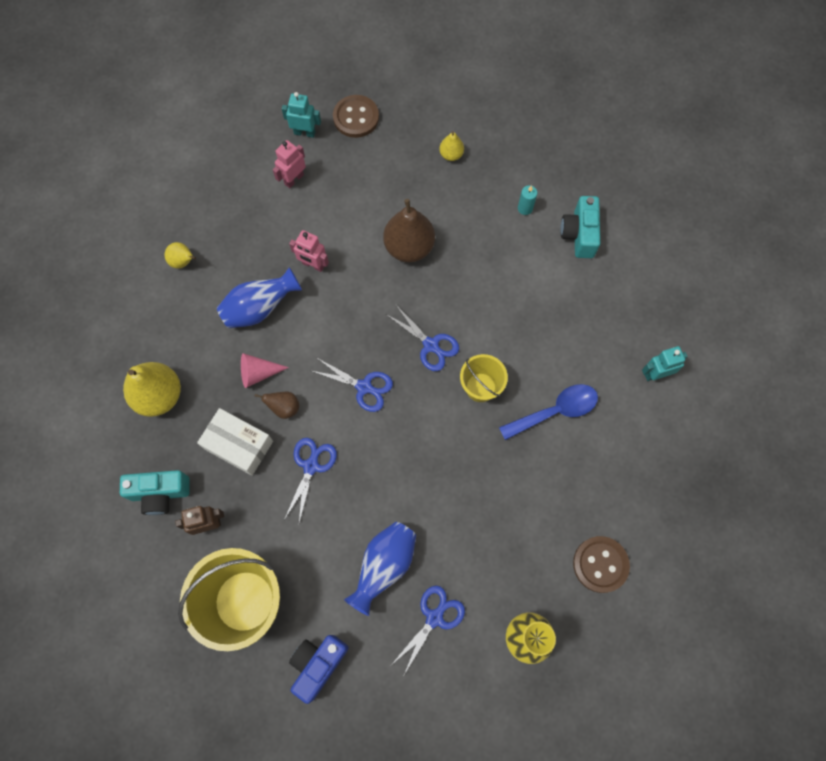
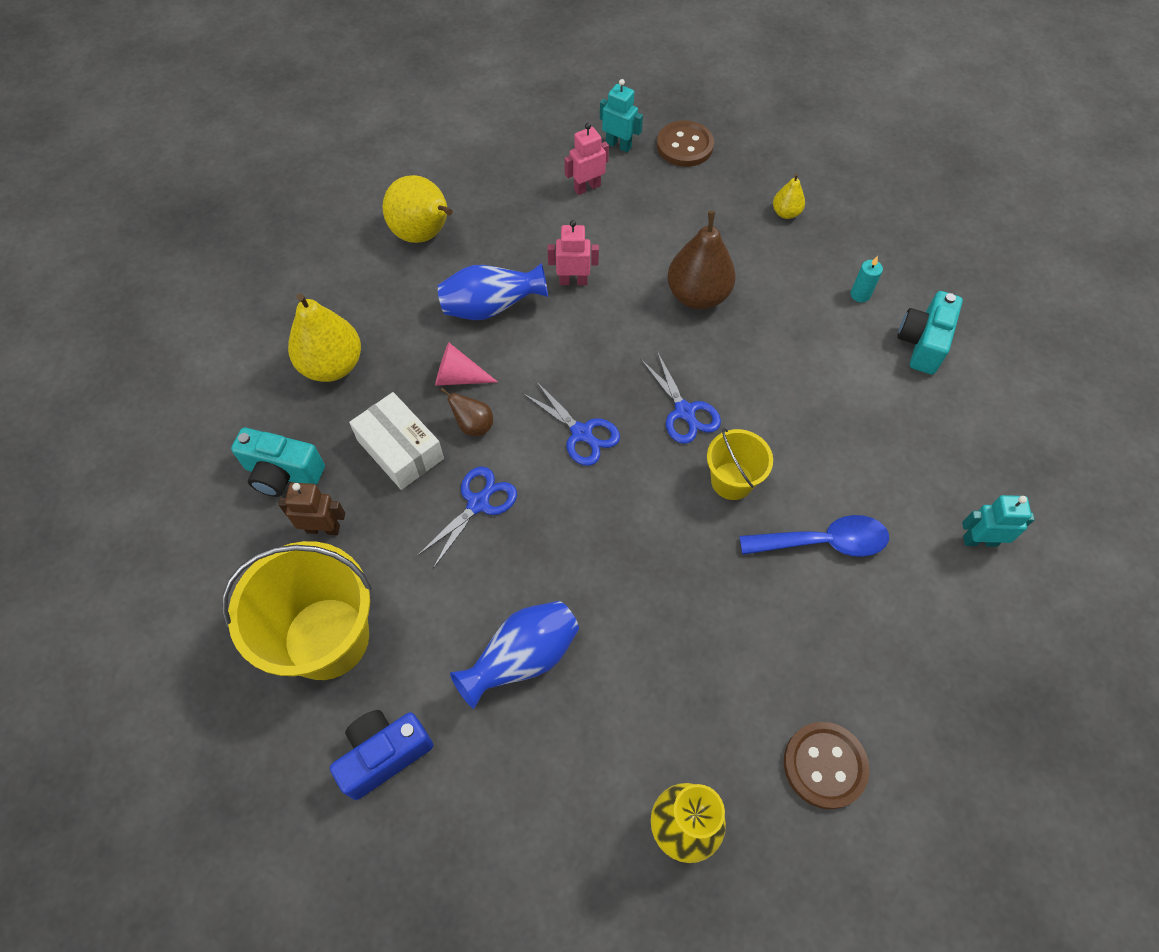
camera: 20 degrees right, 10 degrees down
(183, 262) = (424, 235): yellow pear -> yellow pear, size x1.98
(313, 265) = (573, 281): pink robot -> pink robot turned 135 degrees clockwise
(434, 618) = (564, 752): blue scissors -> none

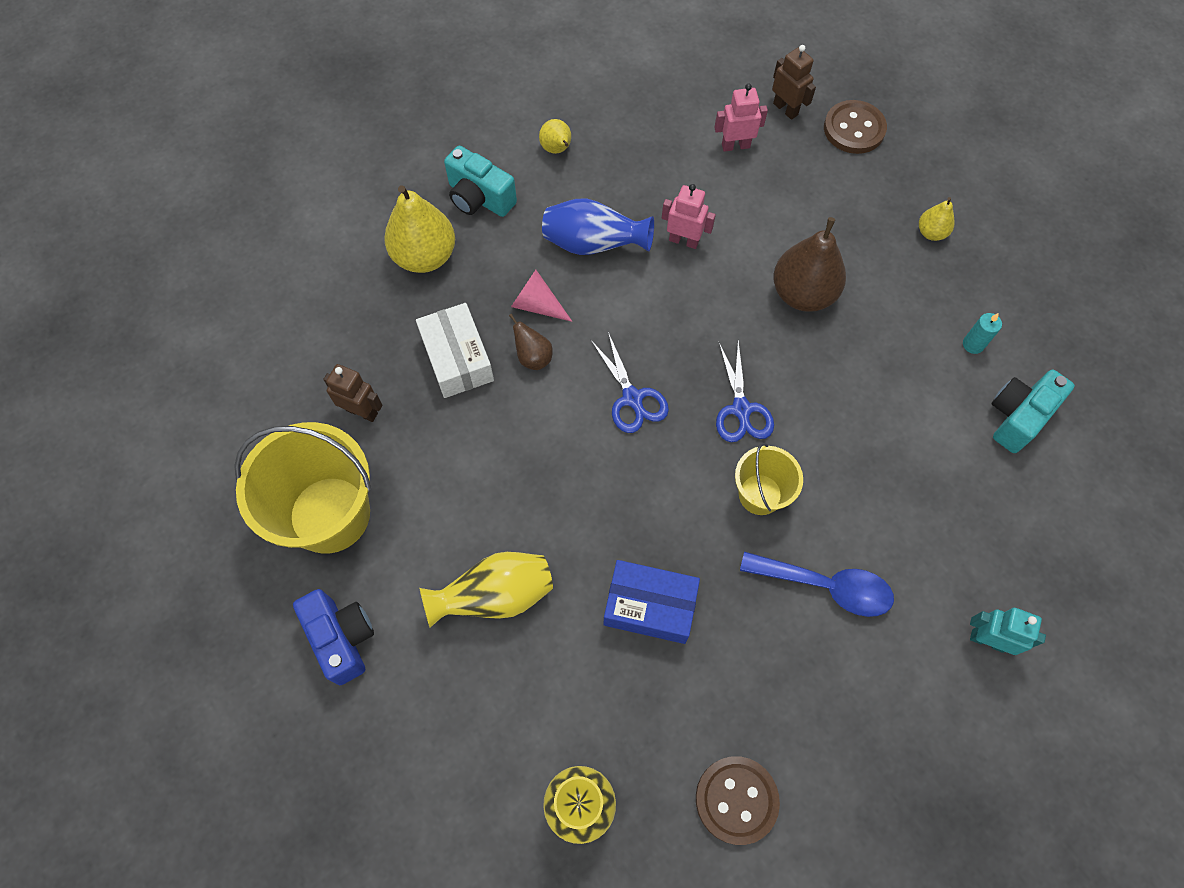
camera: 20 degrees right, 5 degrees up
(283, 473) = (345, 347): turquoise camera -> turquoise camera (479, 198)
(384, 754) = (342, 638): blue camera -> blue camera turned 75 degrees clockwise
(424, 235) = (557, 149): yellow pear -> yellow pear, size x0.50
(478, 503) = (509, 435): blue scissors -> none
(522, 658) = (495, 596): blue vase -> yellow vase
(618, 145) = (785, 109): turquoise robot -> brown robot
(673, 616) = (650, 606): none -> blue box

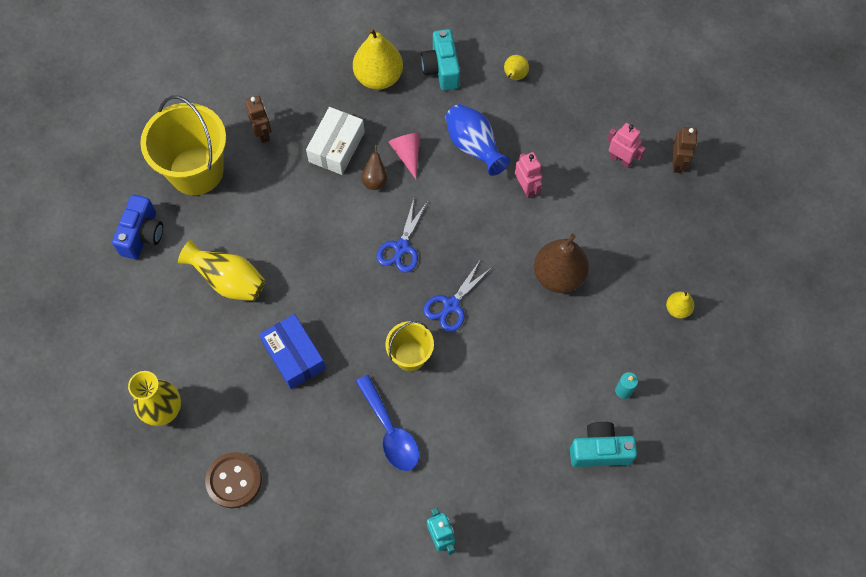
camera: 45 degrees right, 0 degrees up
(854, 129) = (706, 210): brown button -> none

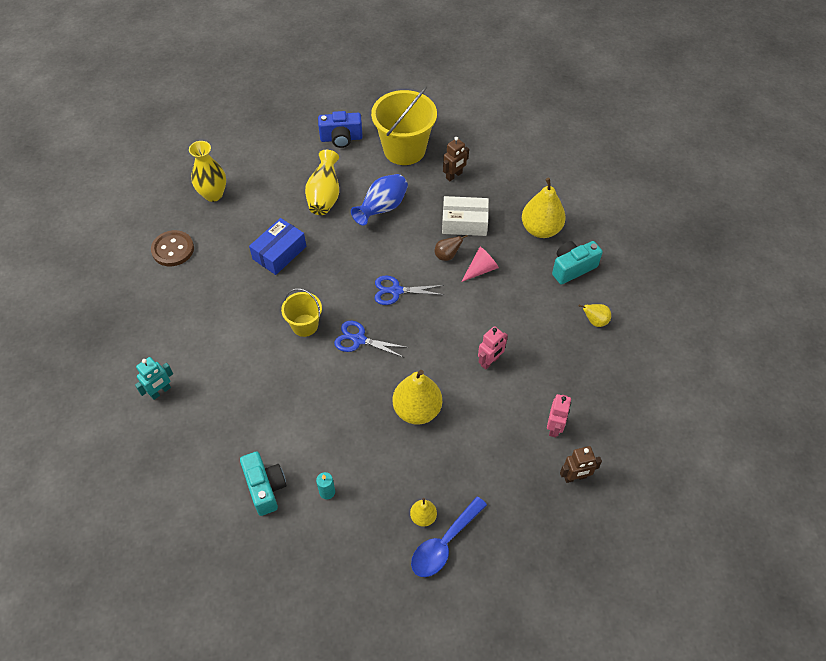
camera: 70 degrees right, 10 degrees down
(390, 431) = (238, 331): blue spoon -> blue spoon (444, 543)
(474, 147) = (510, 312): blue vase -> blue vase (382, 209)
(558, 276) = (417, 410): brown pear -> yellow pear

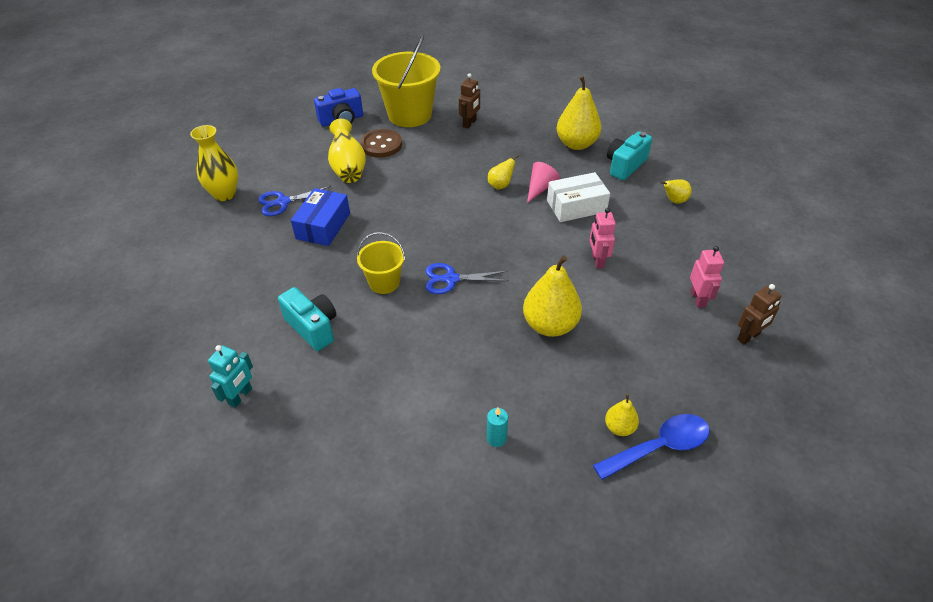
camera: 20 degrees left, 10 degrees down
(173, 249) = (198, 253): brown button -> brown button (381, 145)
(265, 488) = (420, 459): turquoise camera -> turquoise camera (313, 327)
(382, 209) = (413, 164): blue vase -> none
(396, 291) = (466, 227): blue scissors -> blue scissors (283, 202)
(444, 543) = (659, 447): blue spoon -> blue spoon turned 135 degrees counterclockwise
(447, 256) = (500, 185): brown pear -> yellow pear
(464, 223) = (501, 156): white box -> white box (576, 206)
(490, 361) = (597, 261): pink robot -> pink robot turned 150 degrees clockwise

